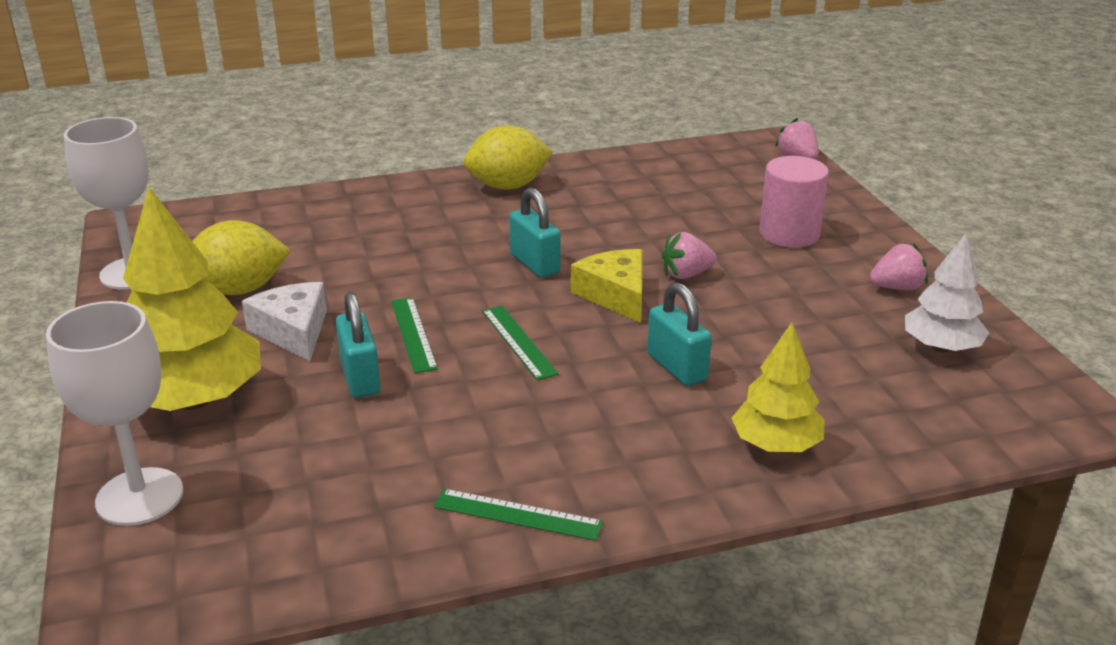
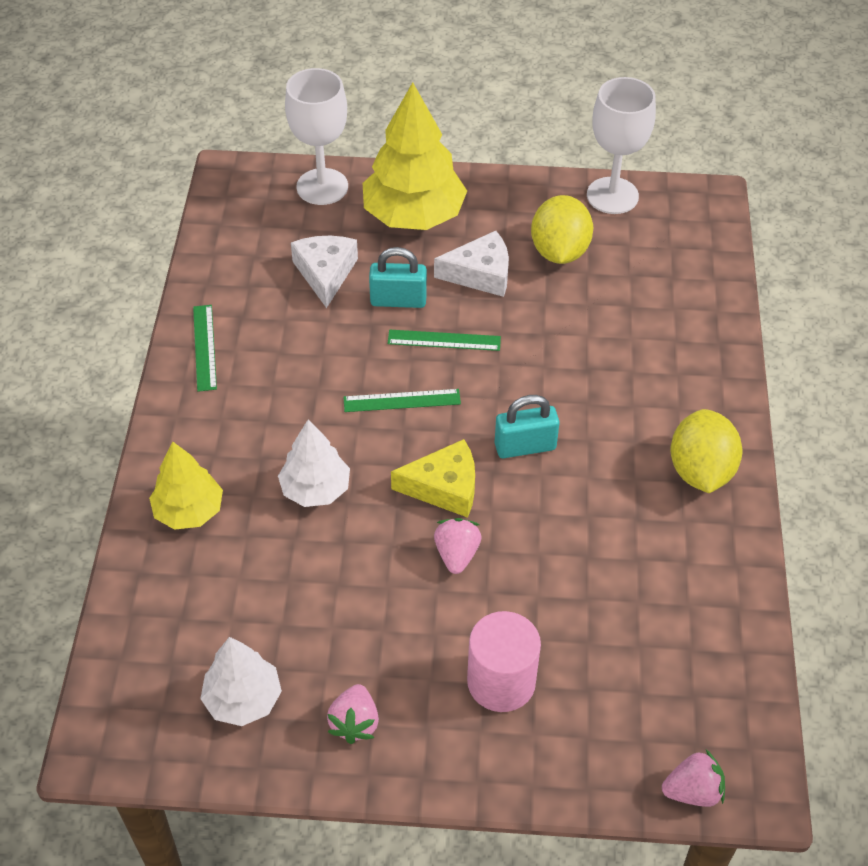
camera: 110 degrees right, 20 degrees up
(330, 446) = (325, 273): none -> white cheese
(517, 514) = (204, 347): green ruler -> green ruler turned 45 degrees counterclockwise
(677, 367) = (315, 489): turquoise padlock -> white tree

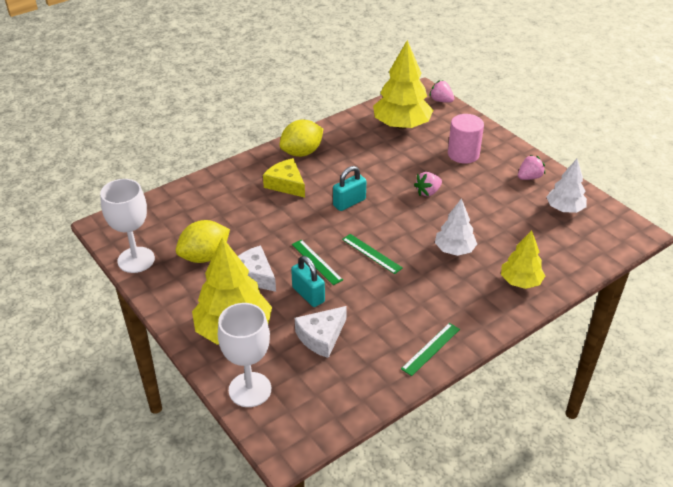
camera: 130 degrees left, 10 degrees down
(444, 487) = (401, 213): yellow cheese -> yellow cheese (286, 184)
(525, 446) = (349, 202): turquoise padlock -> turquoise padlock turned 75 degrees counterclockwise
(664, 659) = (401, 125): none -> yellow tree

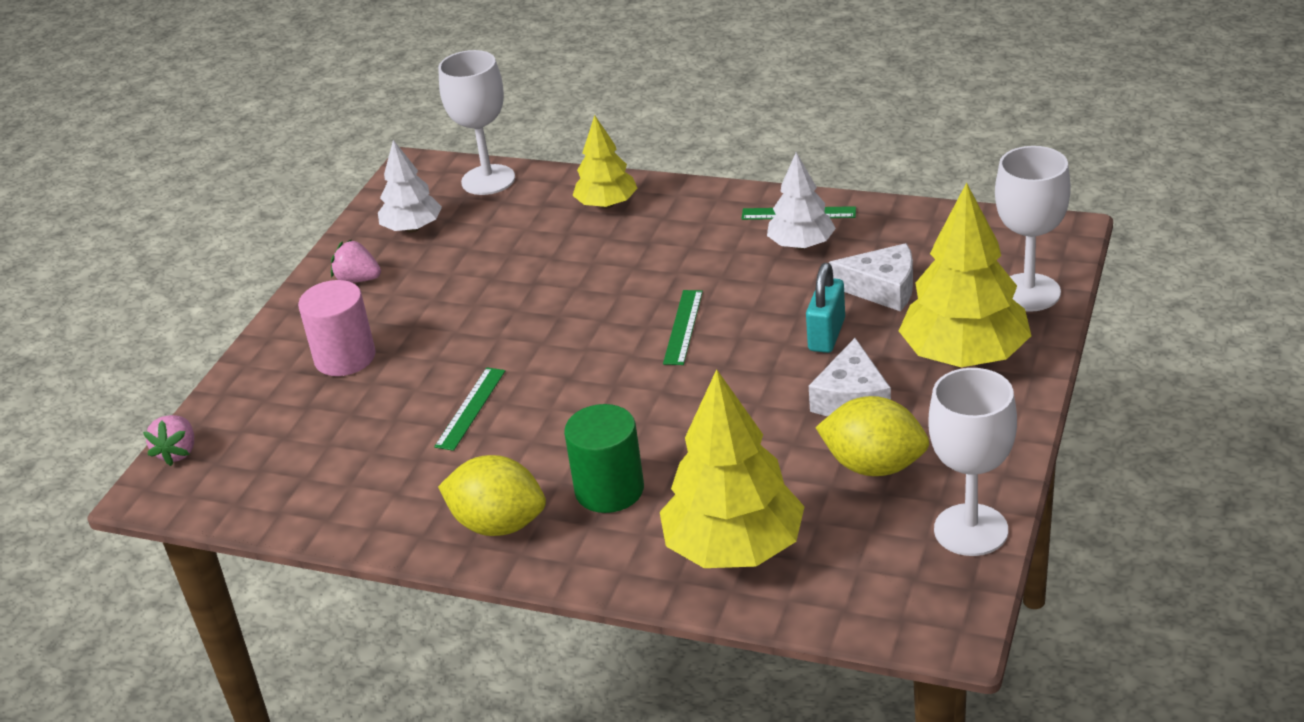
camera: 120 degrees left, 5 degrees down
(286, 184) = (609, 490): yellow cheese -> green cylinder
(316, 262) = (756, 361): green ruler -> green ruler (470, 408)
(349, 202) = (589, 402): turquoise padlock -> none
(401, 125) = (305, 457): yellow tree -> yellow tree (734, 548)
(428, 192) = (485, 345): pink strawberry -> none
(454, 250) = (598, 270): white tree -> white tree (801, 245)
(595, 252) = (488, 180): none -> white goblet

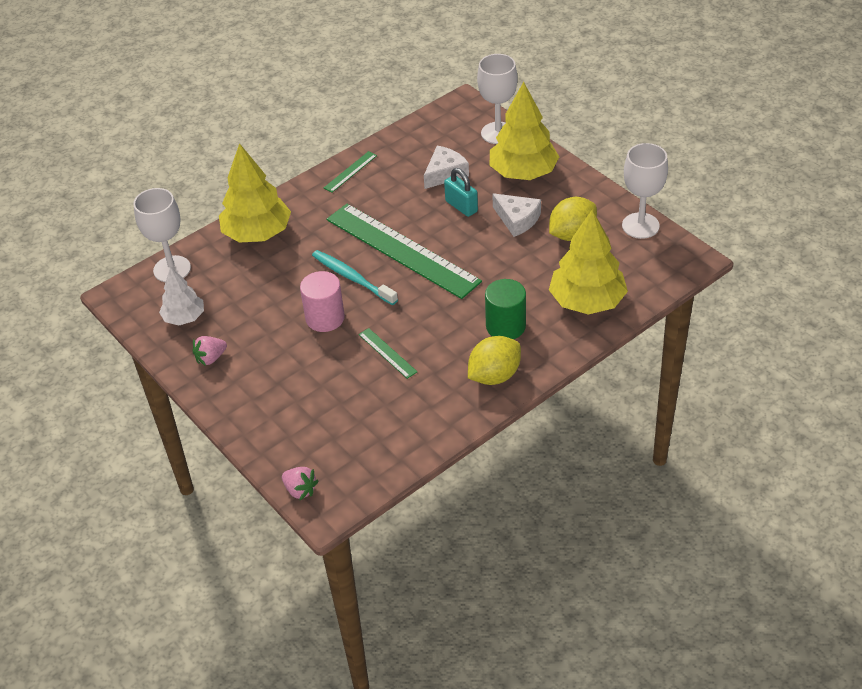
camera: 60 degrees left, 10 degrees up
(345, 358) = (285, 388): pink cylinder -> pink cylinder (325, 318)
(590, 313) = (352, 278): none -> turquoise toothbrush
(607, 204) = (257, 233): yellow tree -> yellow tree, size x1.70
(683, 327) = (402, 250): green ruler -> green ruler, size x2.48
(801, 245) = (379, 182): white tree -> none

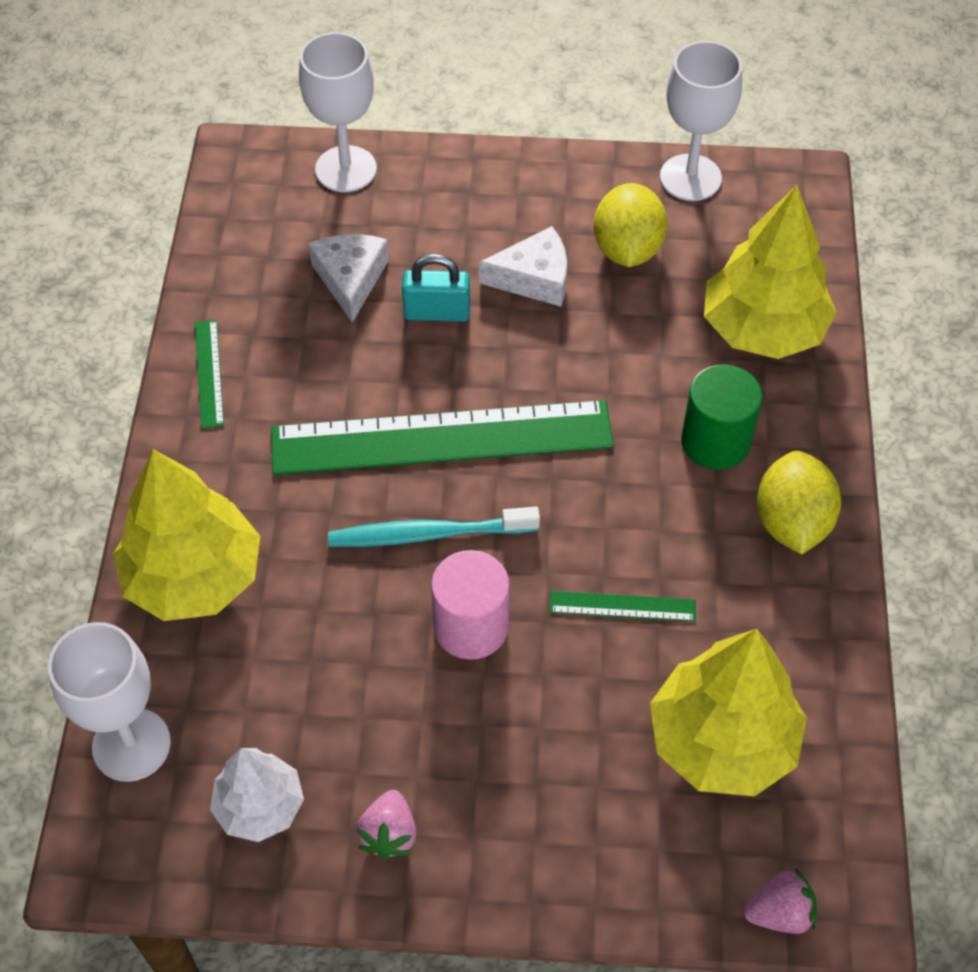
camera: 50 degrees left, 10 degrees up
(523, 173) = (454, 205): yellow tree -> yellow tree (722, 741)

